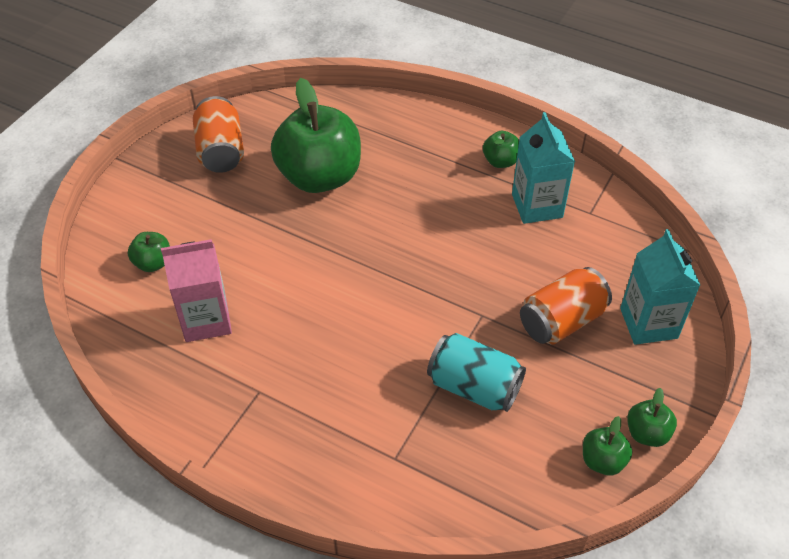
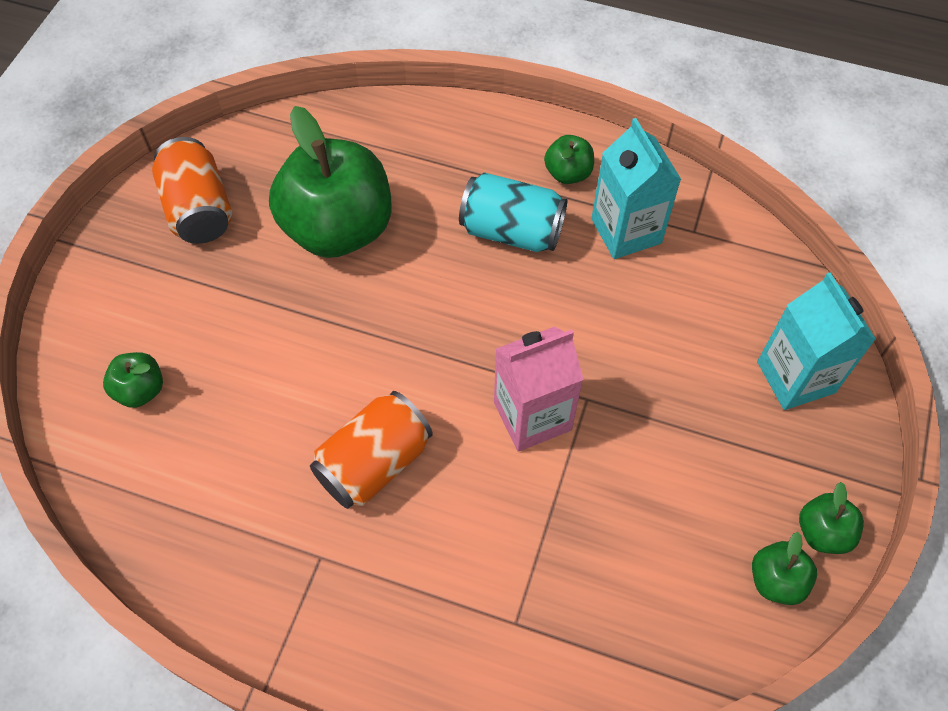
camera: 10 degrees left, 10 degrees up
(206, 320) = (229, 463): pink carton -> pink carton (532, 416)
(474, 387) = (596, 503): turquoise can -> turquoise can (511, 231)
(561, 321) = (688, 391): orange can -> orange can (374, 463)

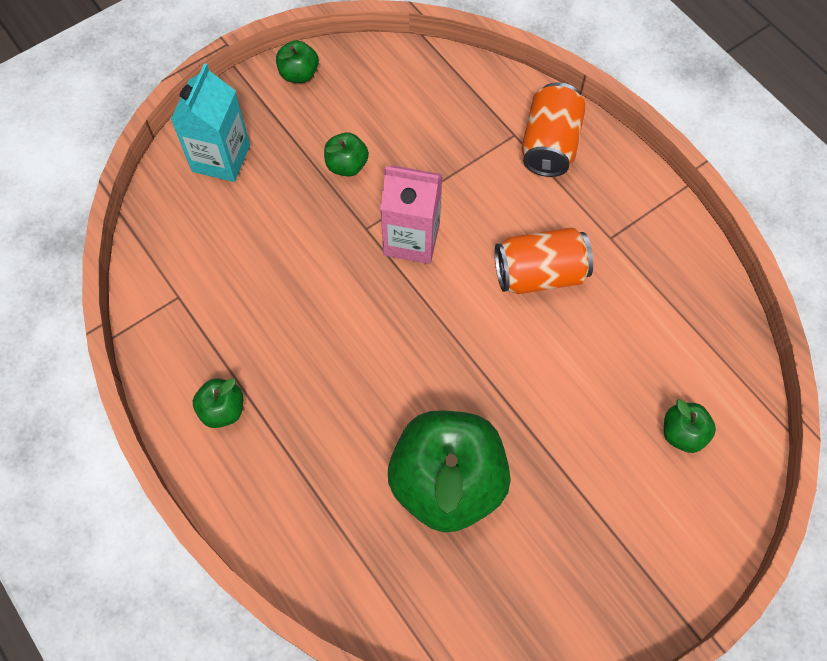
camera: 145 degrees left, 5 degrees up
(199, 209) = (556, 586): orange can -> orange can (549, 144)
(511, 231) = (311, 386): turquoise can -> none
(626, 231) = (226, 329): turquoise carton -> none
(776, 580) = (349, 69): green apple -> green apple (347, 165)

